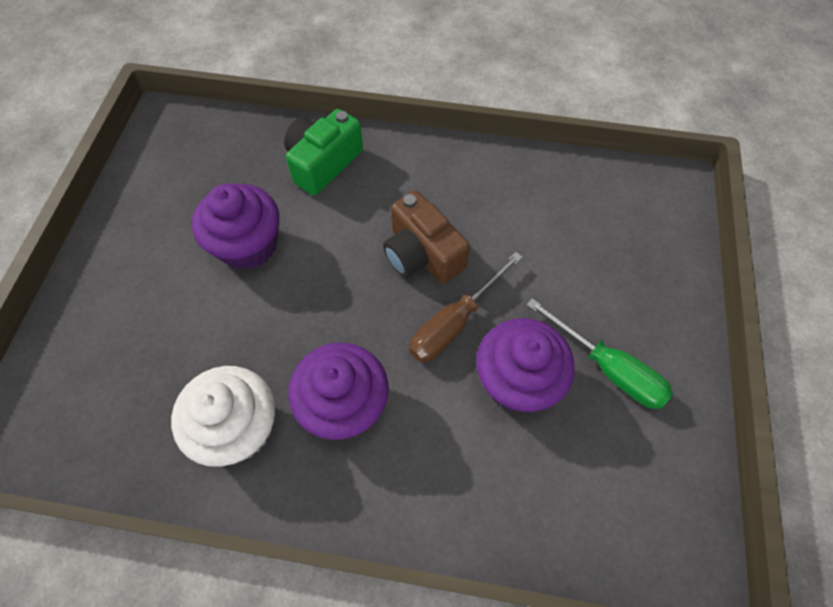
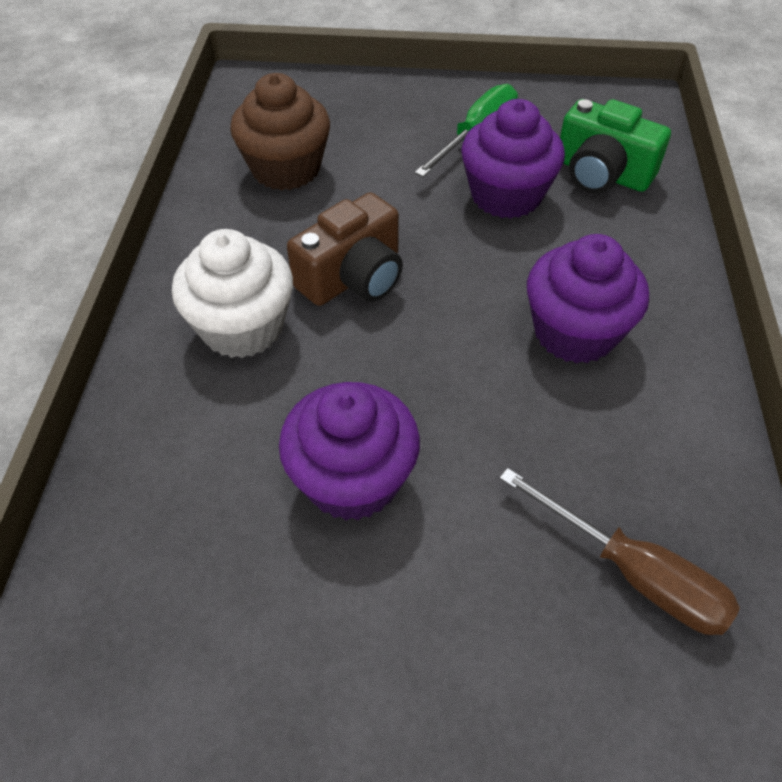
camera: 95 degrees left, 10 degrees down
(238, 428) = (638, 435): white cupcake -> white cupcake (242, 327)
(323, 163) = (188, 402): green camera -> green camera (601, 173)
(454, 323) = (446, 244): brown screwdriver -> brown screwdriver (633, 573)
(552, 213) = (286, 169): none -> brown cupcake

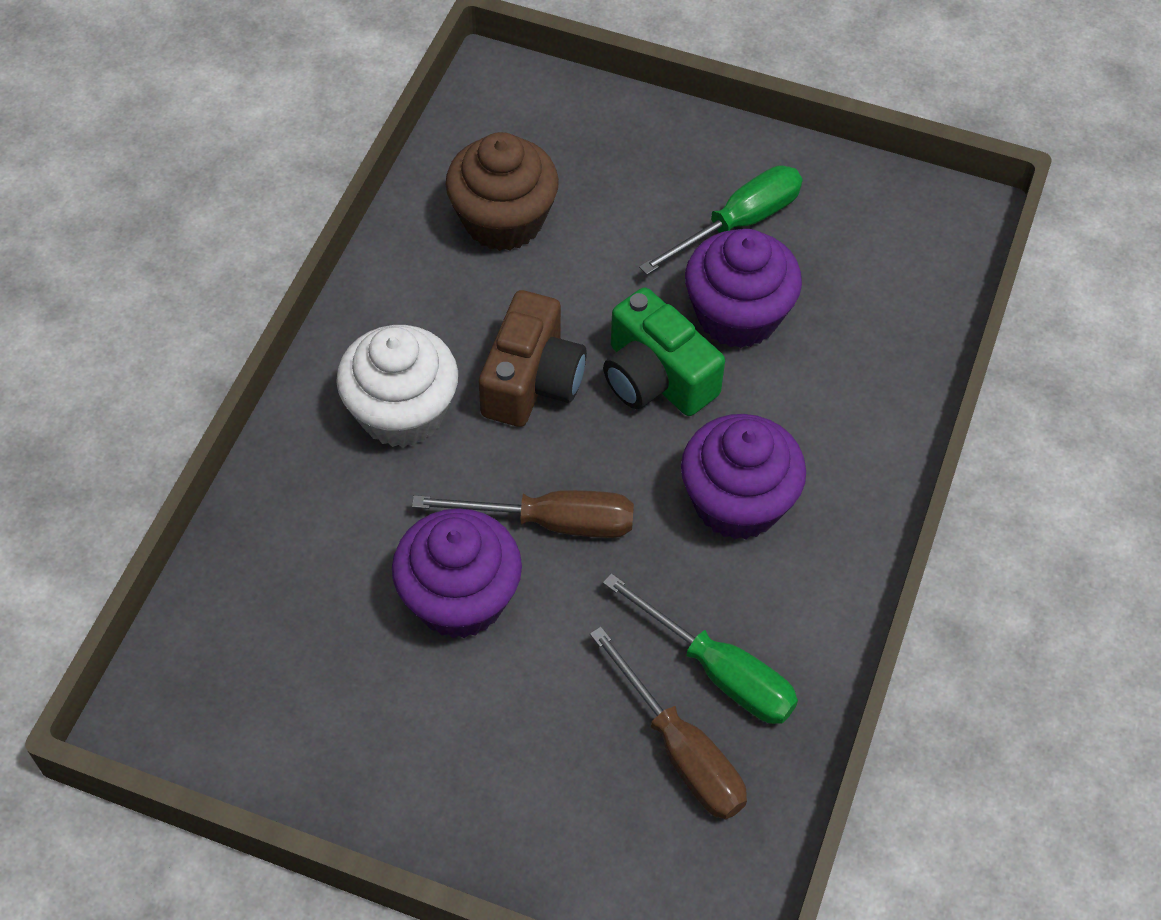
camera: 15 degrees right, 5 degrees up
(353, 277) = (532, 380): brown camera -> brown camera turned 45 degrees counterclockwise
(416, 388) = (552, 522): none -> brown screwdriver
(601, 173) = (861, 311): green camera -> green camera (656, 377)
(631, 484) = (719, 671): none -> green screwdriver

